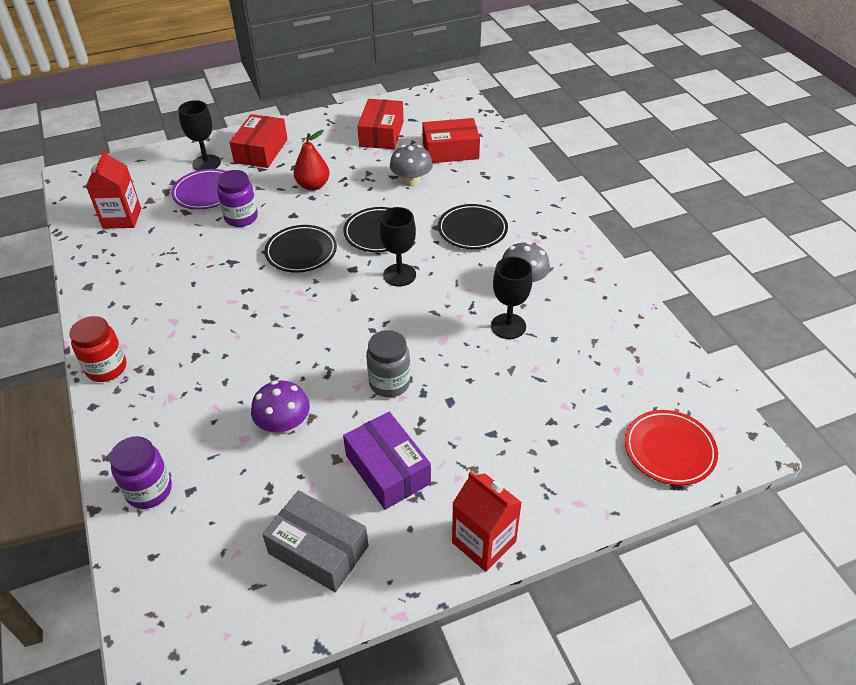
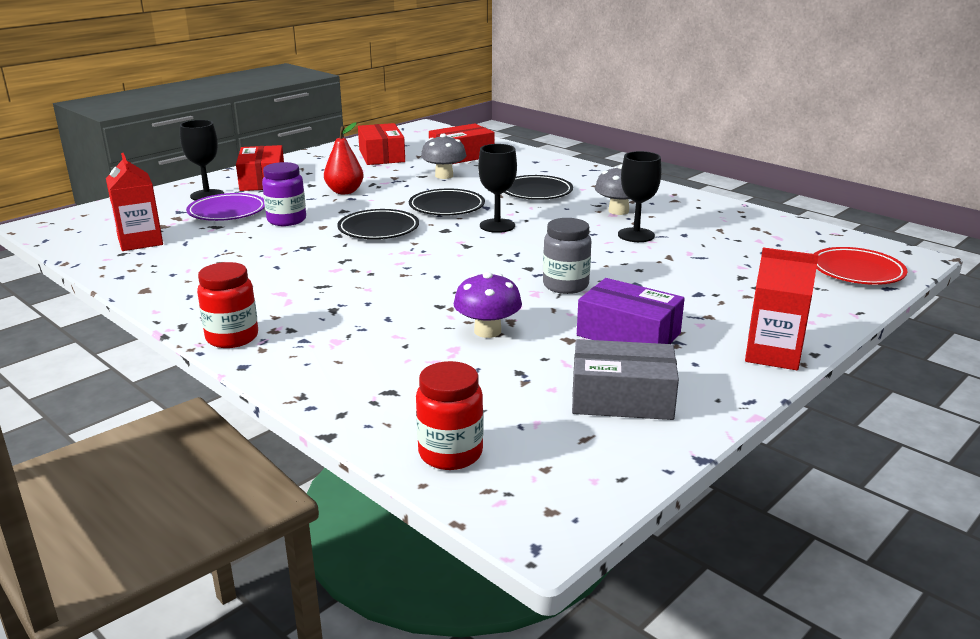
camera: 25 degrees left, 20 degrees down
(149, 491) = (383, 406): purple jar -> none
(155, 563) = (450, 453): none -> red jar

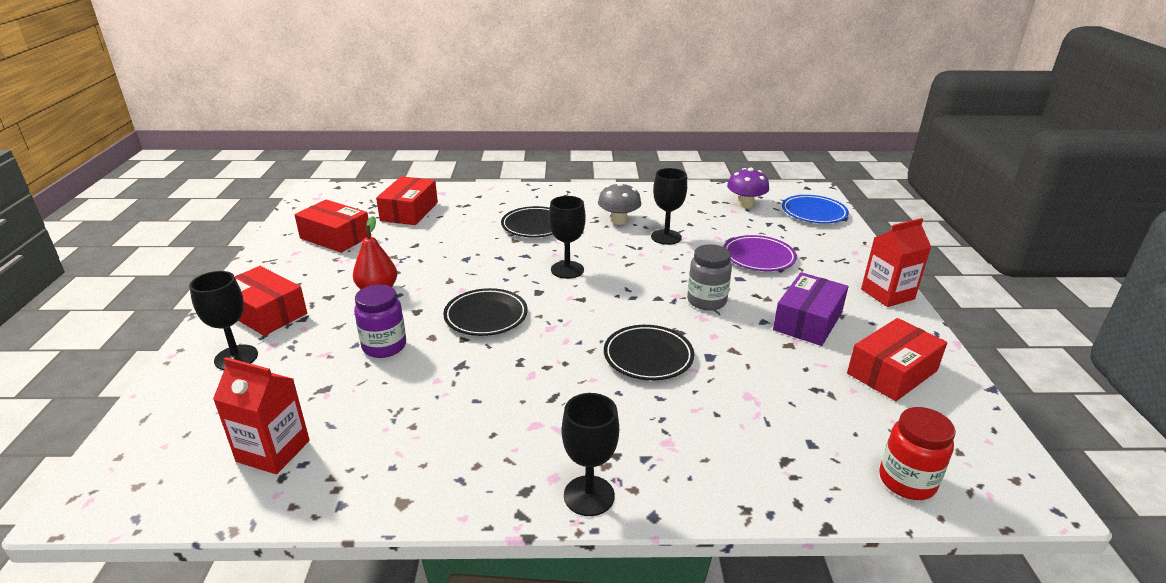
camera: 45 degrees left, 5 degrees up
(227, 212) = (302, 366): purple plate -> purple plate (758, 257)
(232, 338) = (589, 495): red jar -> black goblet
(444, 176) = (434, 238): grey mushroom -> none
(446, 207) = (496, 268): black plate -> black plate (648, 356)
(487, 331) = (737, 367): purple mushroom -> purple mushroom (745, 204)
(622, 398) = (892, 372): grey box -> red box
(628, 334) = (807, 321): purple box -> purple box turned 45 degrees counterclockwise
(856, 271) = (814, 213): red plate -> blue plate

